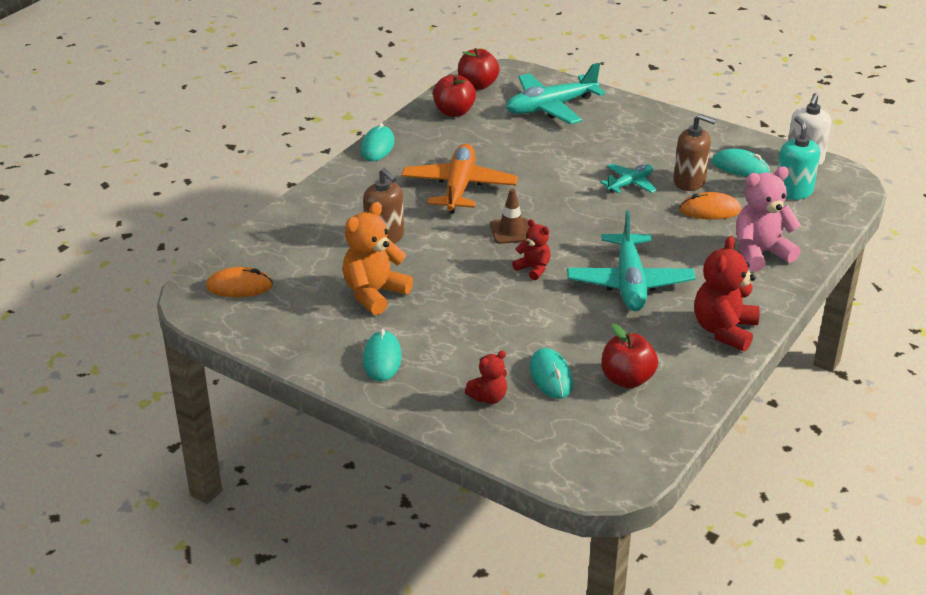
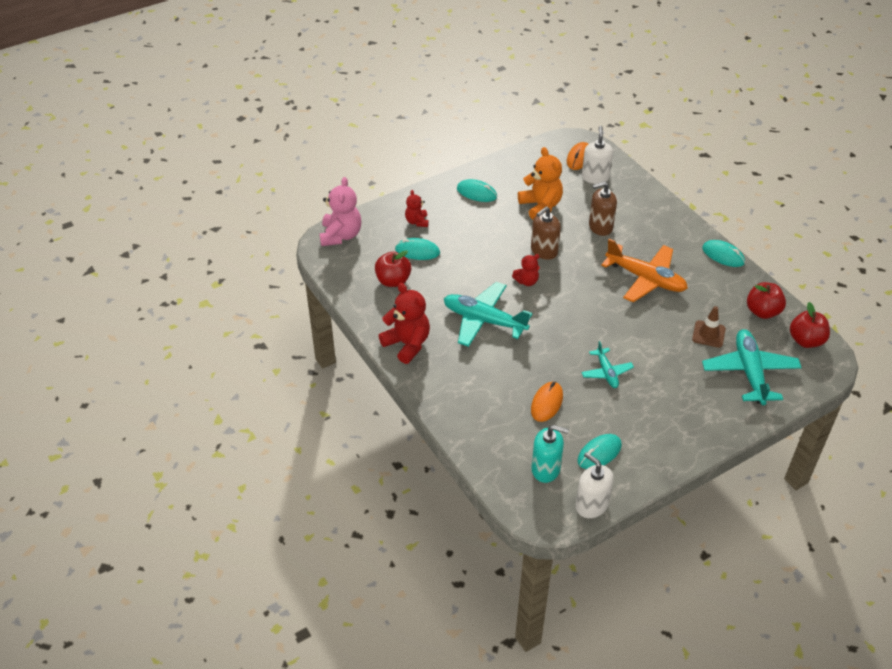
camera: 115 degrees right, 10 degrees up
(279, 263) = (595, 177): none -> white soap dispenser
(511, 231) = (576, 286): brown traffic cone -> brown traffic cone (708, 334)
(689, 182) = (592, 409): brown soap dispenser -> brown soap dispenser (544, 251)
(760, 253) = (477, 405): pink teddy bear -> pink teddy bear (341, 235)

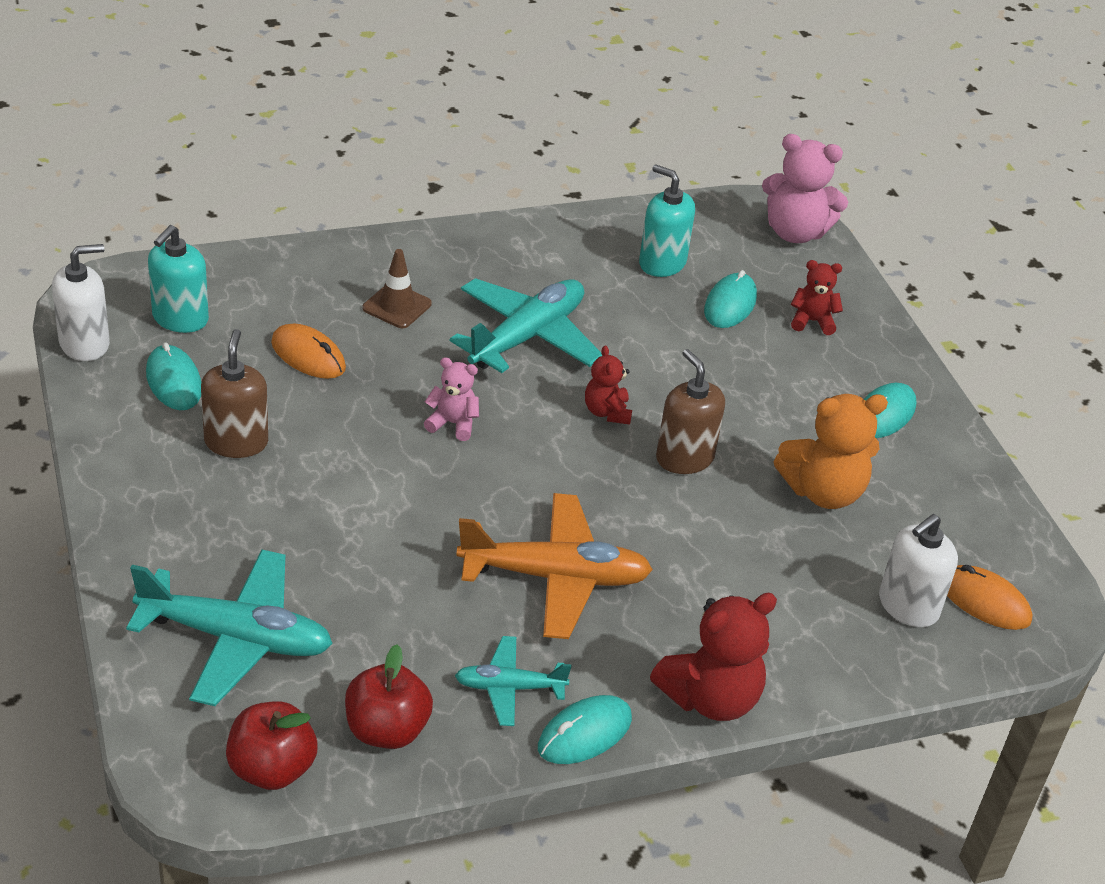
camera: 100 degrees right, 5 degrees down
(393, 281) = (662, 263): red apple -> turquoise soap dispenser
(407, 344) = (508, 246): red teddy bear -> red teddy bear (710, 698)
(567, 334) = (453, 423): none -> pink teddy bear
(595, 177) = (908, 606): white soap dispenser -> white soap dispenser turned 120 degrees clockwise
(600, 227) = (736, 561): brown soap dispenser -> brown soap dispenser (236, 442)
(606, 372) = (338, 443): turquoise plane -> turquoise plane (509, 688)
(645, 279) = (555, 577): orange plane -> orange plane turned 135 degrees counterclockwise
(708, 334) = (364, 616): brown traffic cone -> brown traffic cone (397, 306)

